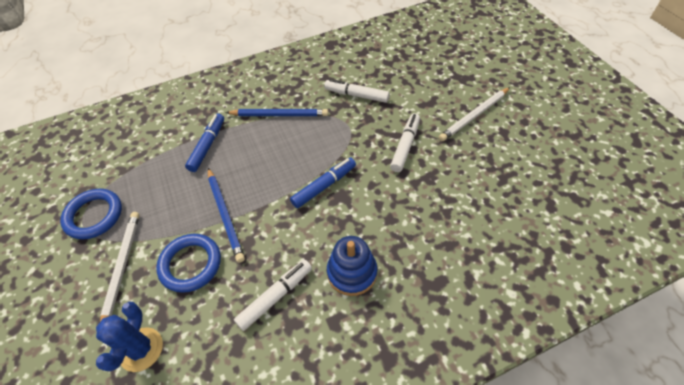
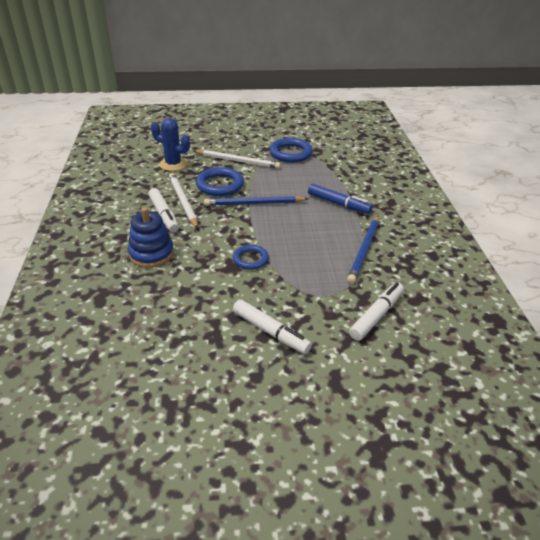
camera: 105 degrees right, 15 degrees down
(324, 186) = (250, 259): blue marker -> blue ring
(474, 116) = (289, 424): white pencil -> white pencil (183, 202)

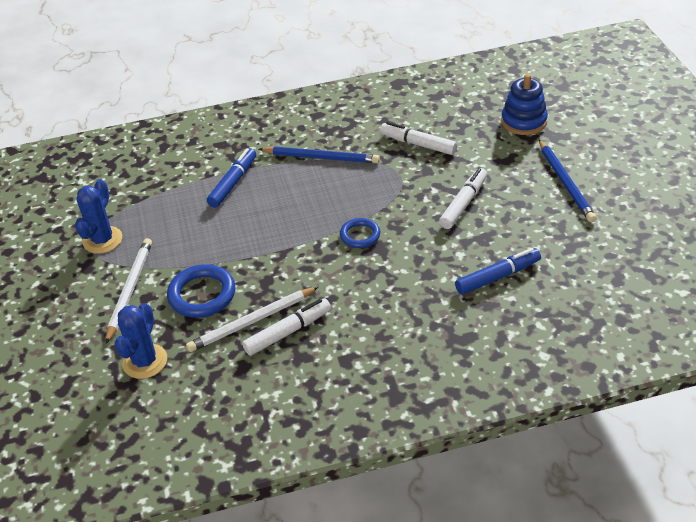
camera: 95 degrees left, 5 degrees up
(151, 254) = (374, 319): blue stacking toy -> blue stacking toy (523, 121)
(157, 334) = (498, 277): none -> blue marker
(254, 204) = (245, 253): blue pencil -> blue pencil (565, 183)
(290, 153) = (102, 240): blue ring -> blue cactus

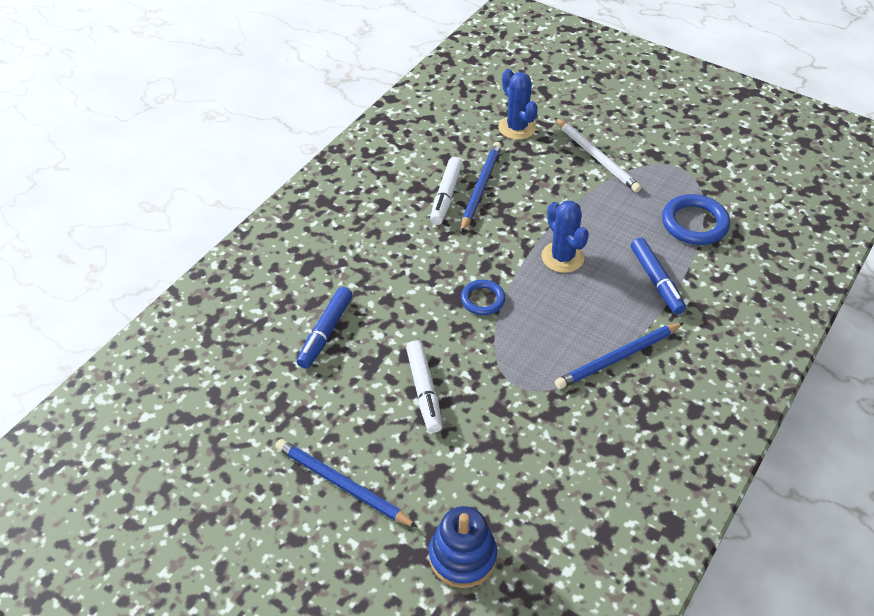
camera: 135 degrees right, 5 degrees up
(102, 240) = (676, 175): blue cactus -> blue cactus (562, 257)
(202, 294) = (542, 184): blue ring -> blue ring (694, 223)
(252, 322) = (480, 188): white pencil -> blue pencil
(418, 144) = (544, 439): white marker -> none

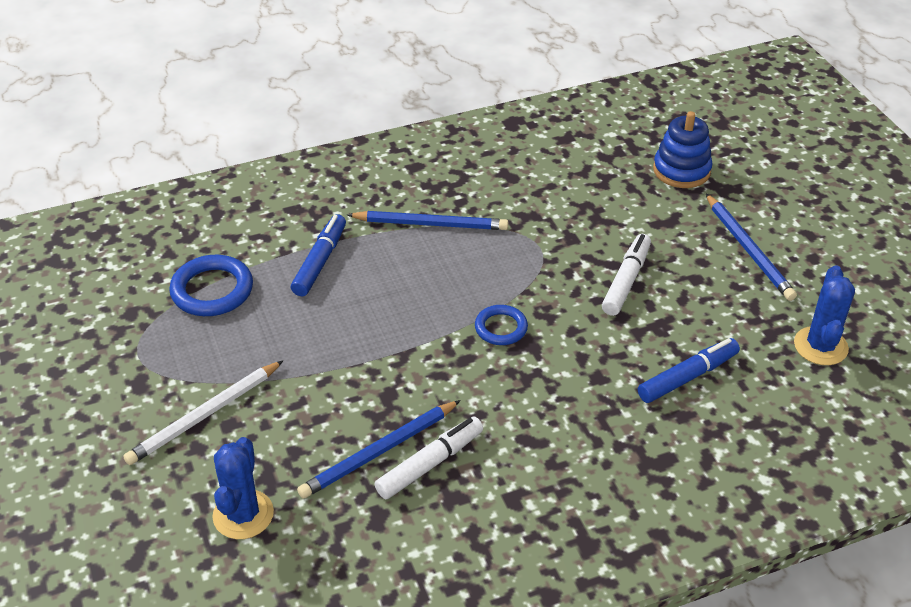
camera: 145 degrees left, 5 degrees down
(562, 257) = (379, 326): blue cactus -> blue cactus (820, 346)
(596, 157) = (205, 415): white pencil -> white pencil turned 135 degrees counterclockwise

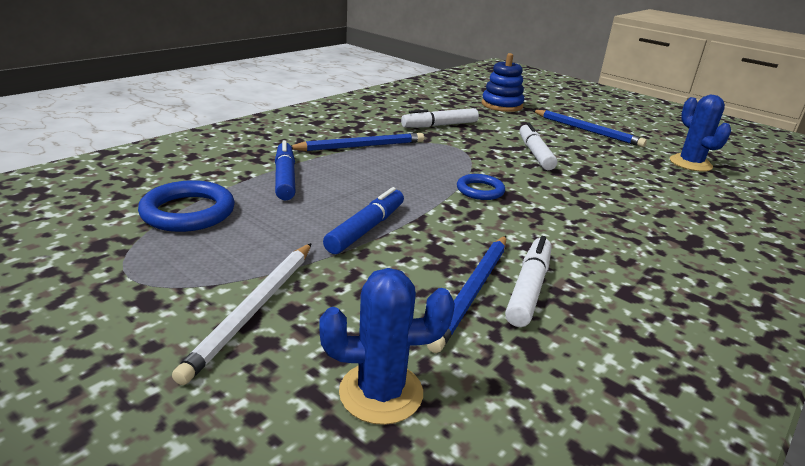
camera: 30 degrees left, 15 degrees down
(243, 514) = (381, 392): blue cactus -> blue cactus turned 75 degrees counterclockwise
(555, 201) = (439, 125): none -> white marker
(687, 377) = (641, 192): blue marker -> blue marker (366, 229)

